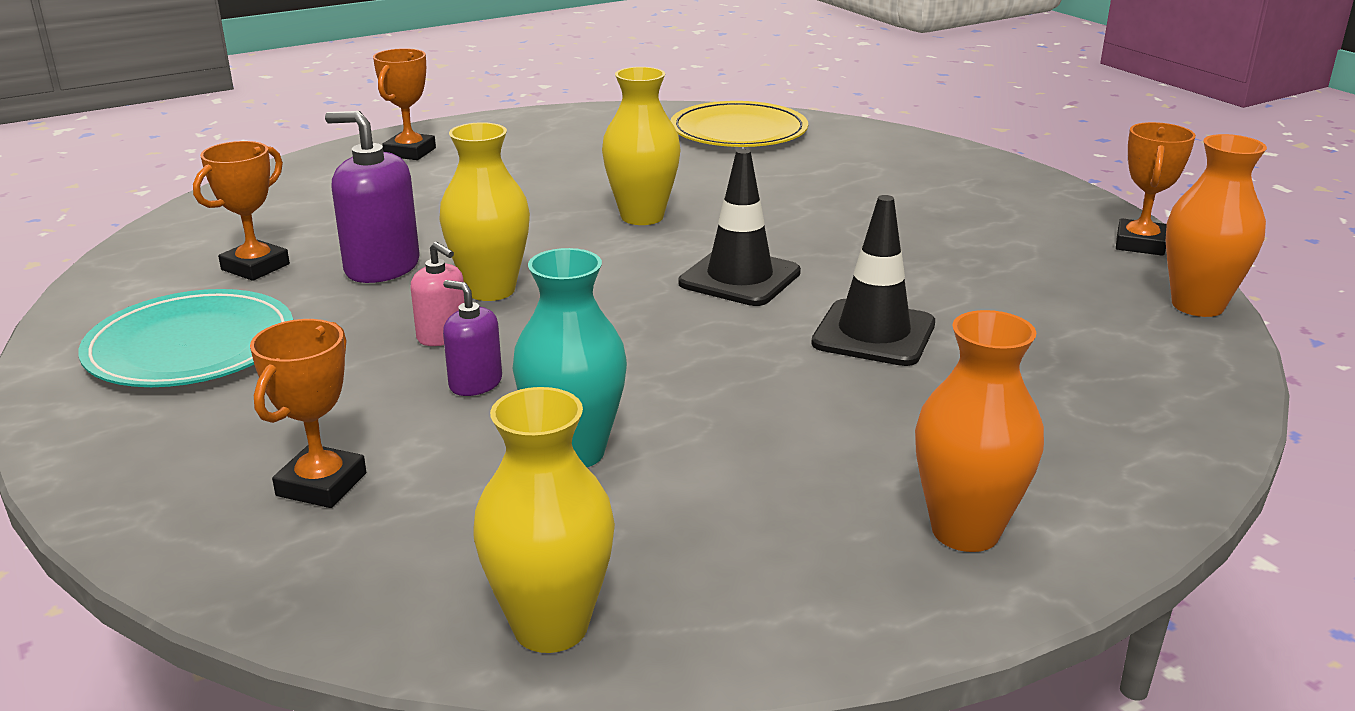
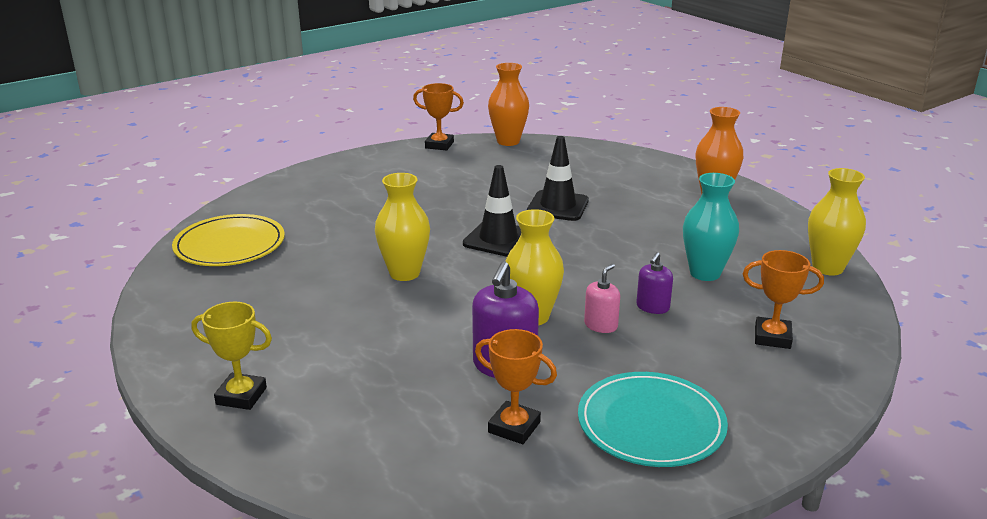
camera: 95 degrees left, 0 degrees up
(410, 152) = (241, 396): orange trophy -> yellow trophy

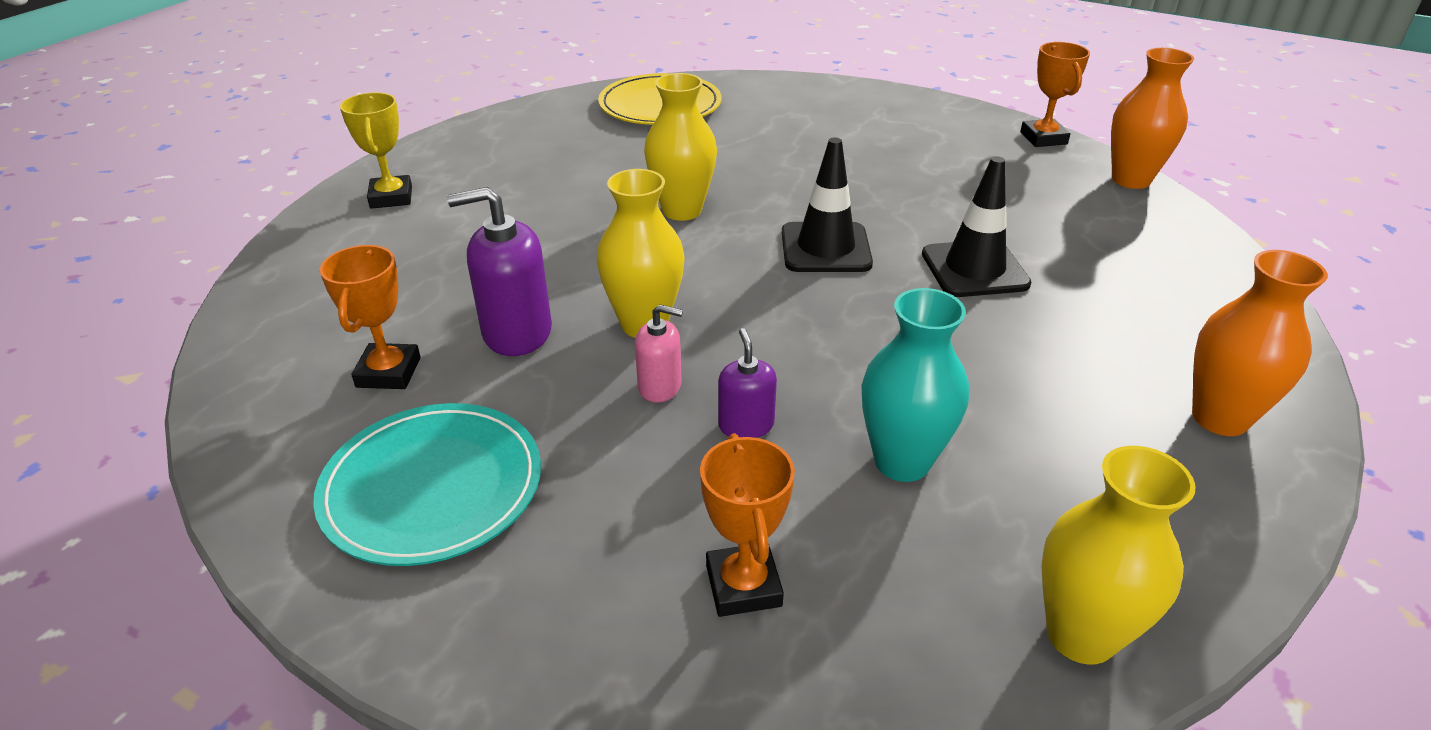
camera: 65 degrees right, 10 degrees up
(652, 307) = (746, 425): purple soap dispenser -> purple soap dispenser turned 75 degrees clockwise

